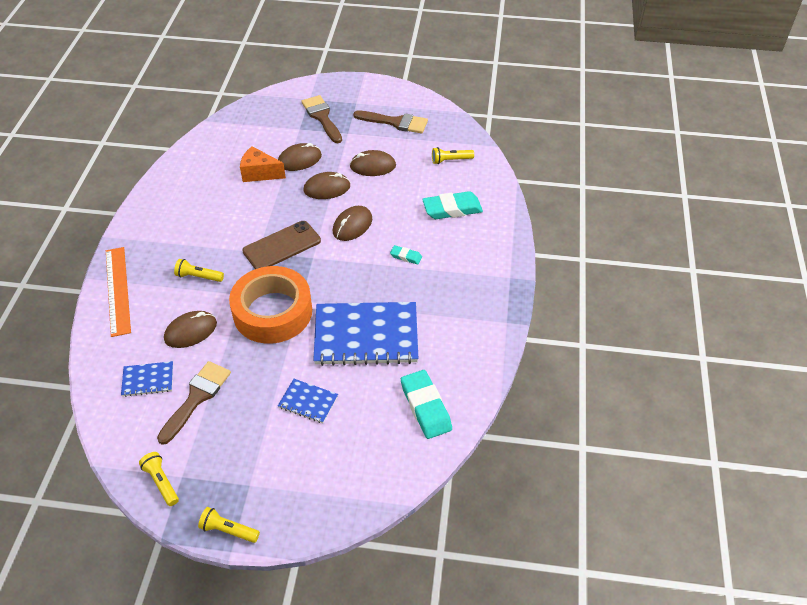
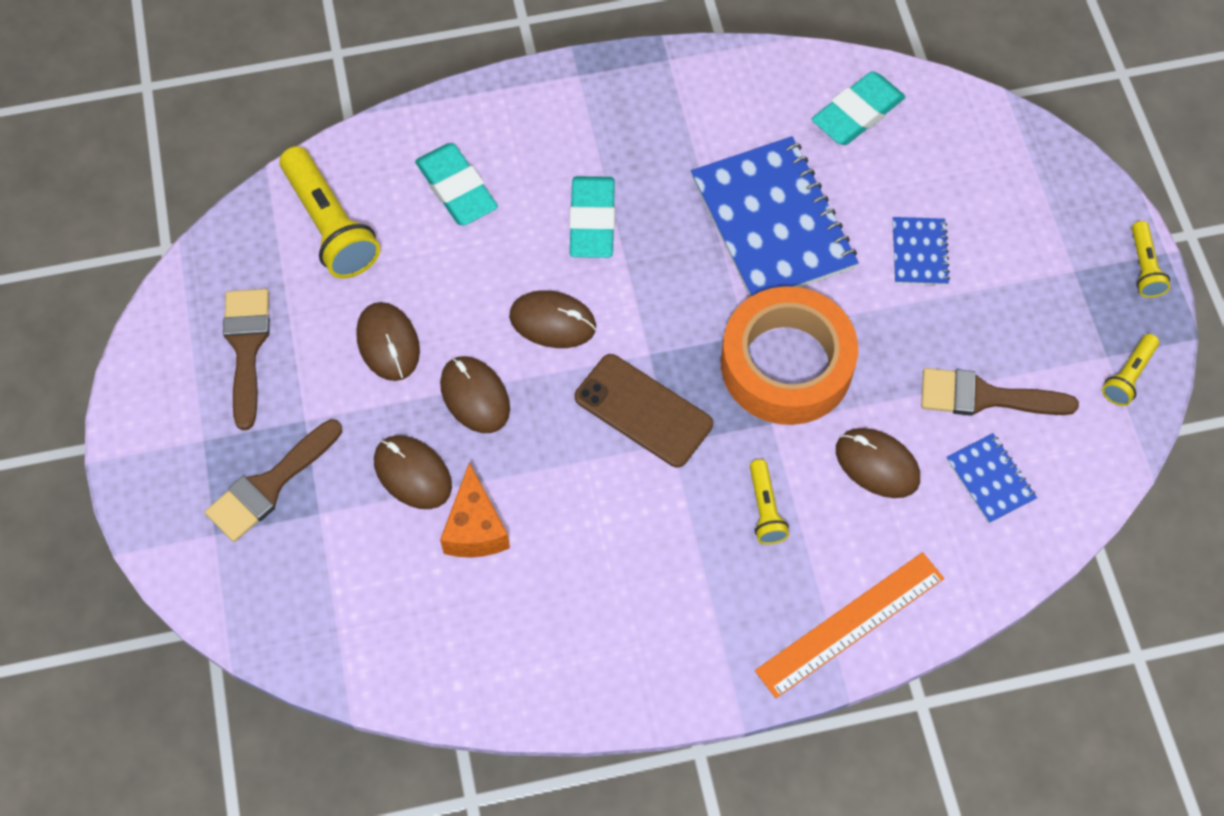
camera: 110 degrees left, 15 degrees up
(406, 256) = (592, 221): turquoise eraser -> turquoise eraser, size x1.99
(450, 160) = (330, 225): yellow flashlight -> yellow flashlight, size x1.90

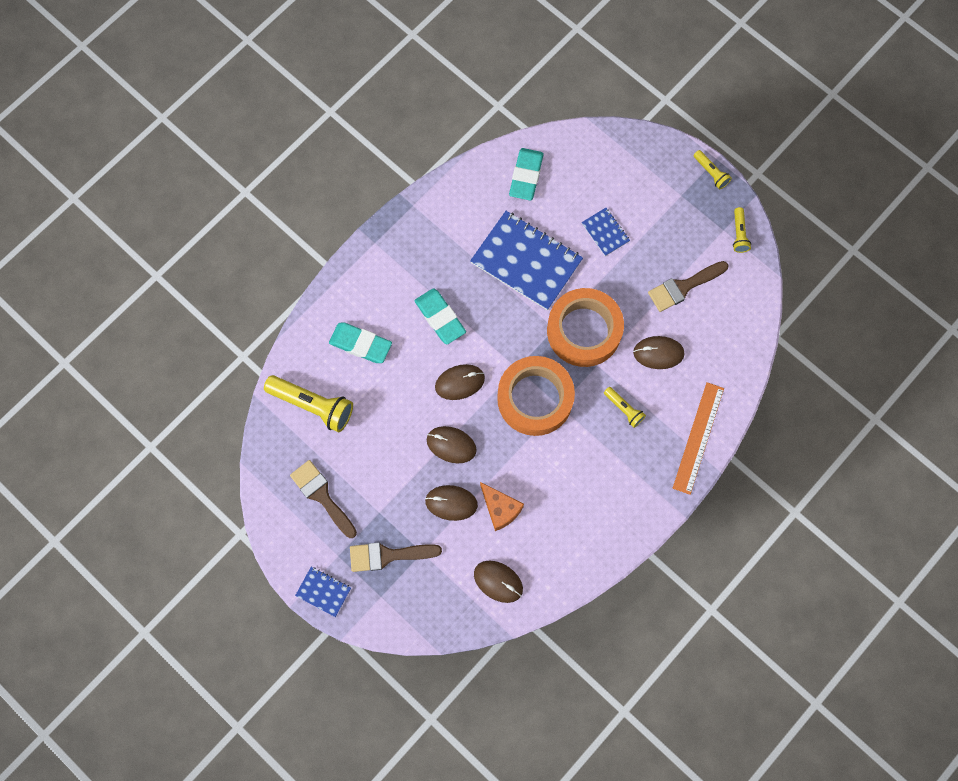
camera: 35 degrees left, 10 degrees up
(269, 485) = (388, 555): brown brush -> brown brush turned 75 degrees clockwise
(388, 343) = (389, 446): brown mouse -> brown mouse (498, 581)
(643, 411) = (535, 399): brown phone -> orange tape
(990, 479) = (712, 326): blue notebook -> blue notebook (323, 592)

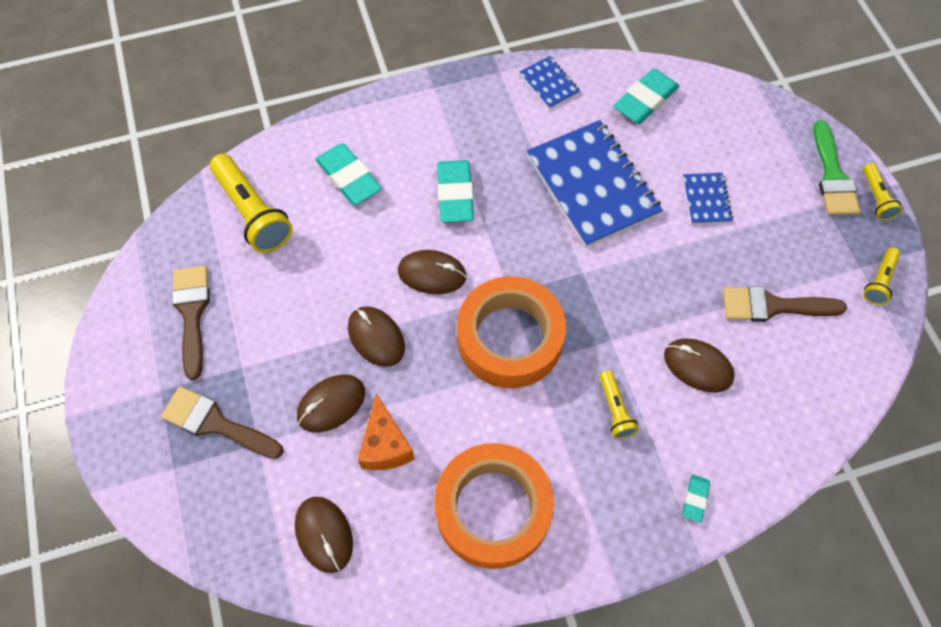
camera: 30 degrees right, 10 degrees down
(323, 592) = (113, 423): blue notebook -> blue notebook (549, 84)
(451, 503) = (331, 404): brown mouse -> brown mouse turned 75 degrees counterclockwise
(584, 331) = (617, 293): orange tape -> orange tape (493, 509)
(676, 171) = (832, 176): none -> green brush
(698, 437) = (695, 499): orange ruler -> turquoise eraser

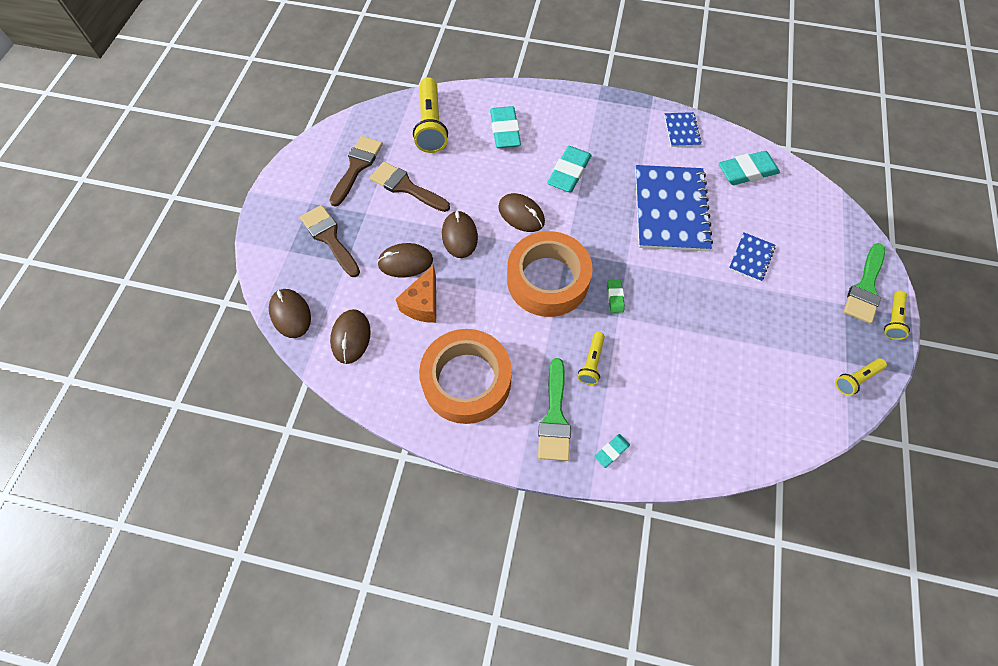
camera: 30 degrees right, 0 degrees up
(594, 319) = (615, 297): none -> green eraser
(614, 495) = (554, 417): none -> green brush
(698, 366) = (671, 365): brown mouse -> brown mouse (290, 314)
(773, 306) = (756, 354): brown brush -> brown brush (406, 187)

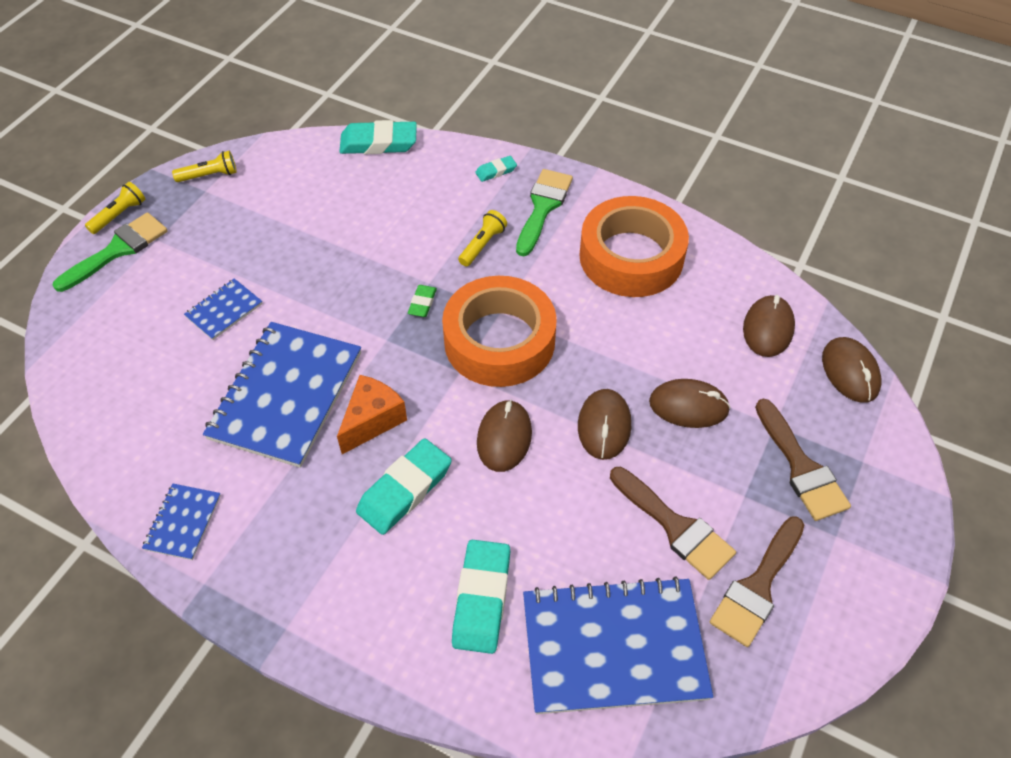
camera: 165 degrees left, 10 degrees down
(423, 304) = (671, 347): orange cheese -> orange cheese (372, 420)
(431, 125) = (613, 647): yellow flashlight -> blue notebook
(521, 214) = (504, 437): brown mouse -> brown mouse turned 45 degrees clockwise
(747, 171) = (136, 427): turquoise eraser -> turquoise eraser (378, 143)

